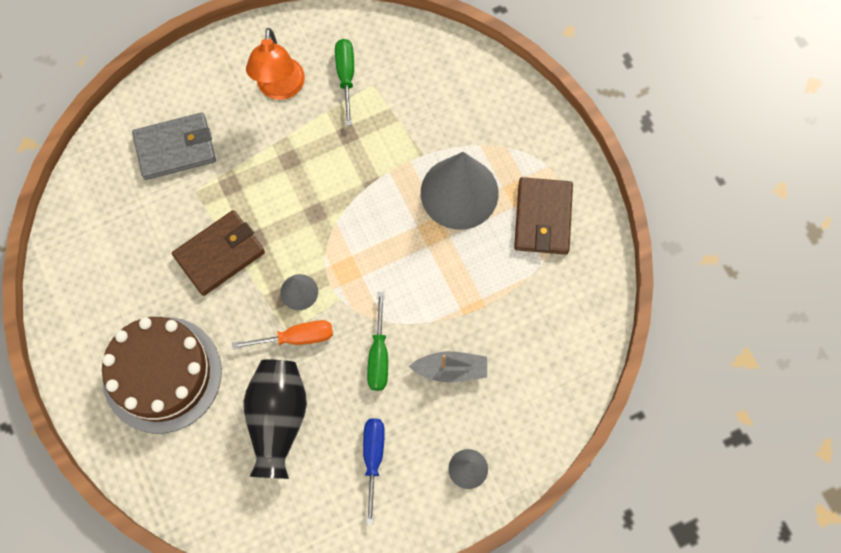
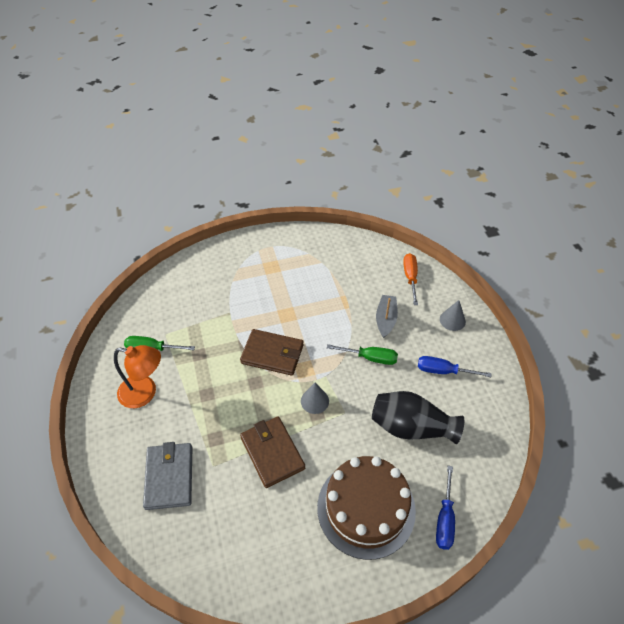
camera: 80 degrees left, 20 degrees down
(159, 469) = (444, 519): none -> blue screwdriver
(296, 338) = (350, 407): orange screwdriver -> orange screwdriver (410, 278)
(459, 192) = (263, 297): grey cone -> none
(542, 218) = (292, 258): brown wallet -> brown wallet (272, 354)

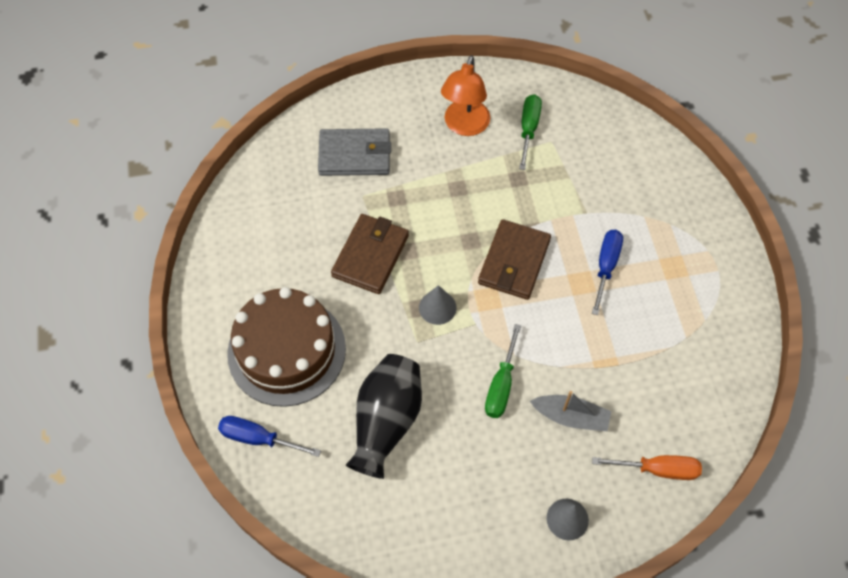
camera: 95 degrees right, 10 degrees up
(272, 453) = (370, 256): brown wallet -> brown wallet turned 45 degrees counterclockwise
(443, 371) = (472, 484): blue screwdriver -> blue screwdriver (606, 267)

